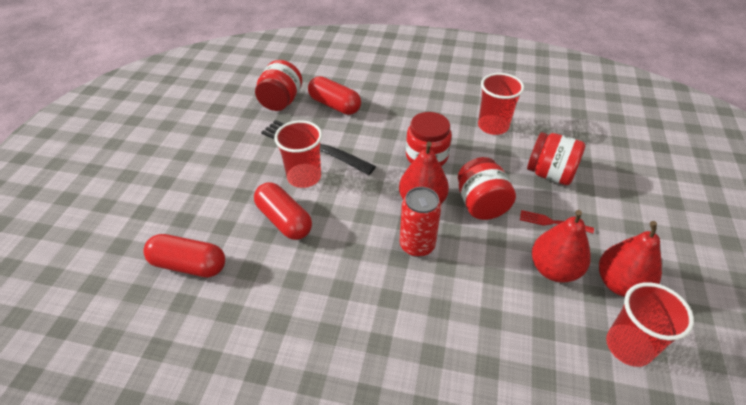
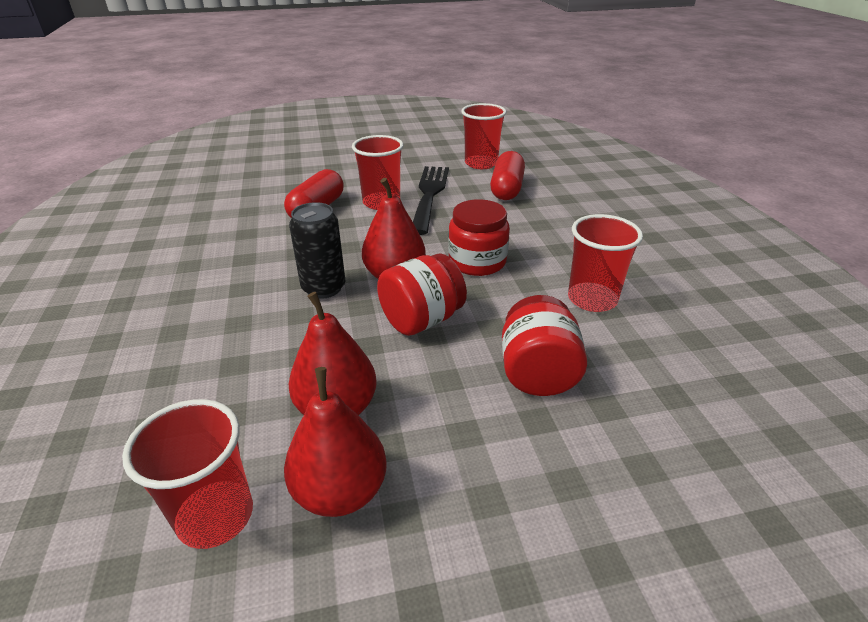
camera: 65 degrees right, 10 degrees down
(189, 265) = (244, 186): red capsule -> none
(281, 101) = (481, 163): red jar -> red cup
(417, 245) = (323, 288): red can -> black can
(552, 222) = (431, 392): red fork -> none

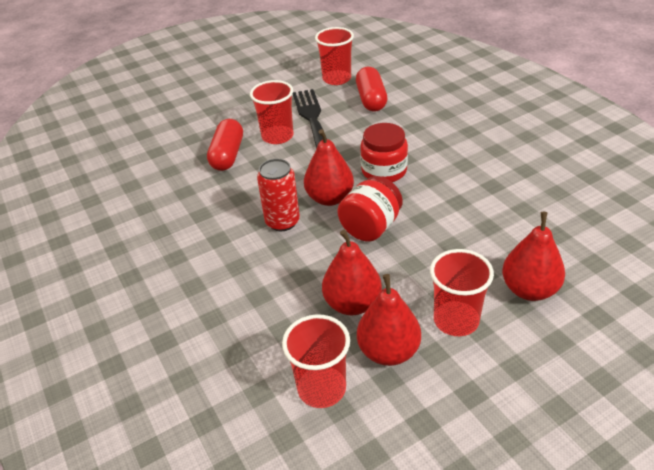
camera: 15 degrees left, 5 degrees up
(323, 288) = (282, 222): black can -> red can
(537, 373) = (468, 243): red jar -> none
(592, 299) = (479, 180): red cup -> red cup (456, 320)
(595, 463) = (529, 289): none -> red pear

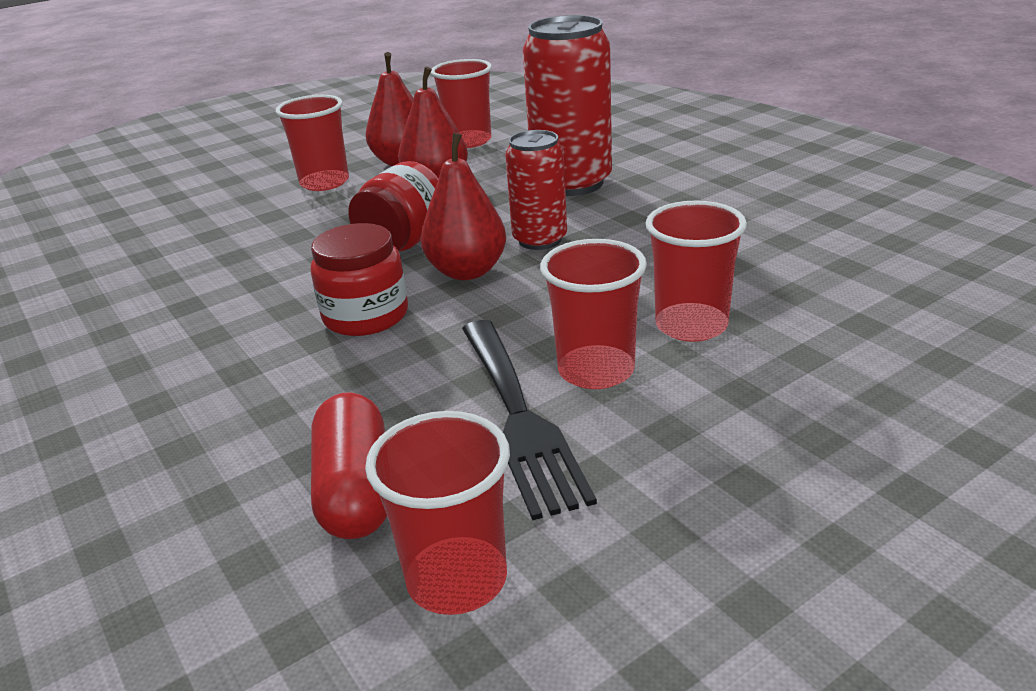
camera: 175 degrees right, 10 degrees down
(227, 155) = (691, 325): red capsule -> red cup
(243, 288) = (571, 183): none -> red can
(529, 289) = (228, 207): red pear -> none

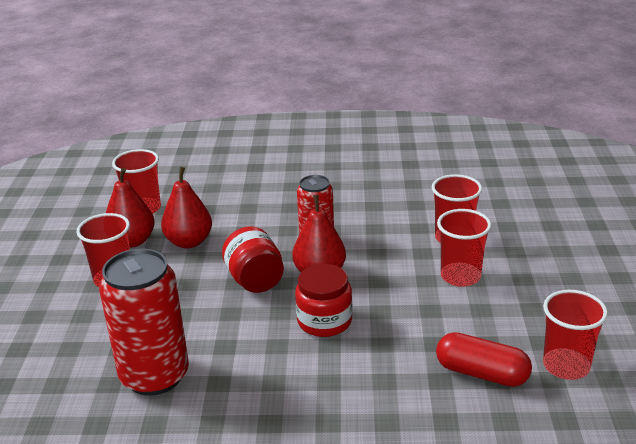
camera: 55 degrees left, 0 degrees up
(518, 417) = (473, 310): black fork -> none
(571, 183) = (264, 203): red can -> red can (154, 376)

